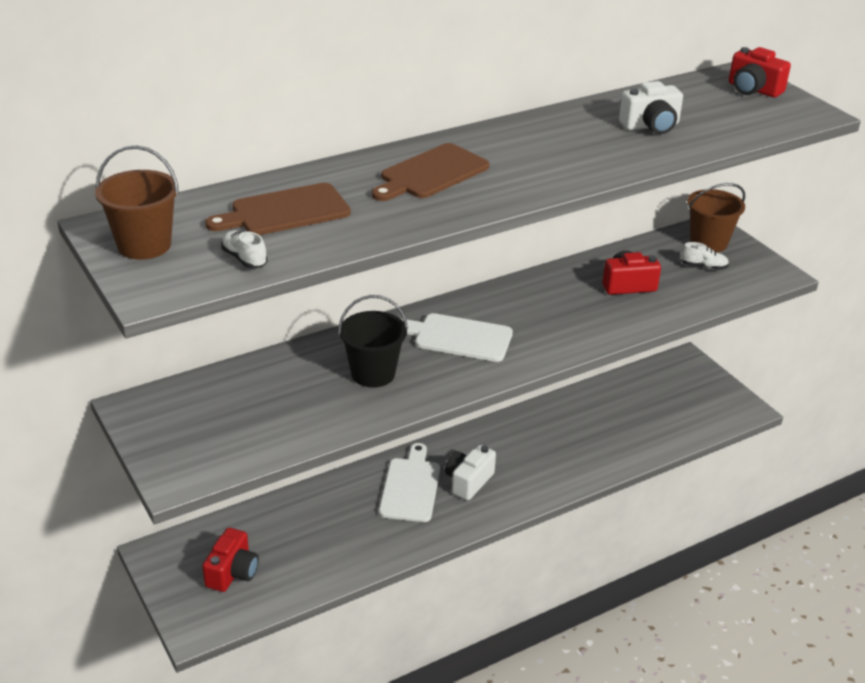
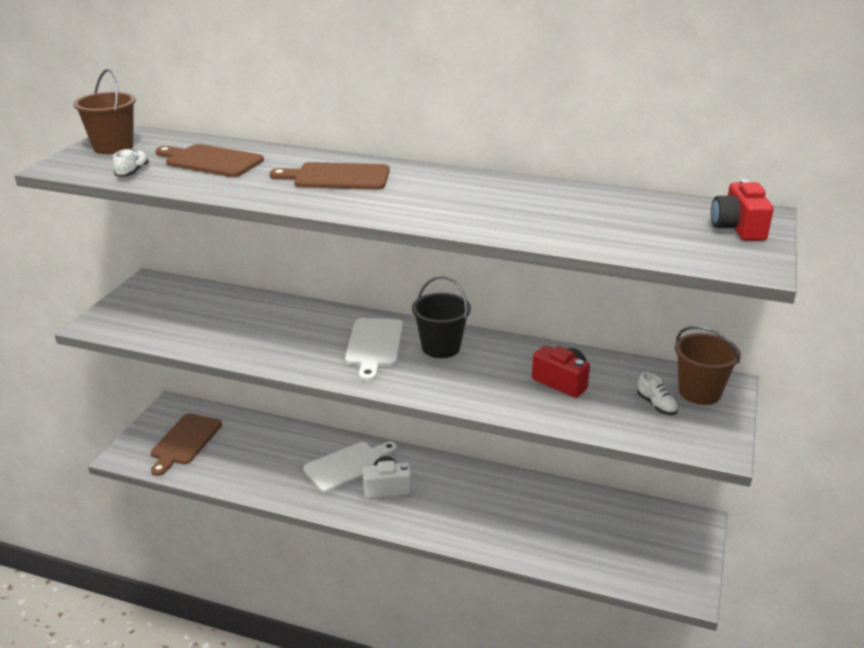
camera: 50 degrees right, 5 degrees down
(232, 572) = (185, 441): red camera -> brown cutting board
(373, 373) = (285, 335): black bucket -> black bucket (441, 347)
(458, 337) = (374, 345): white cutting board -> white cutting board turned 150 degrees counterclockwise
(651, 126) = (569, 214): white camera -> none

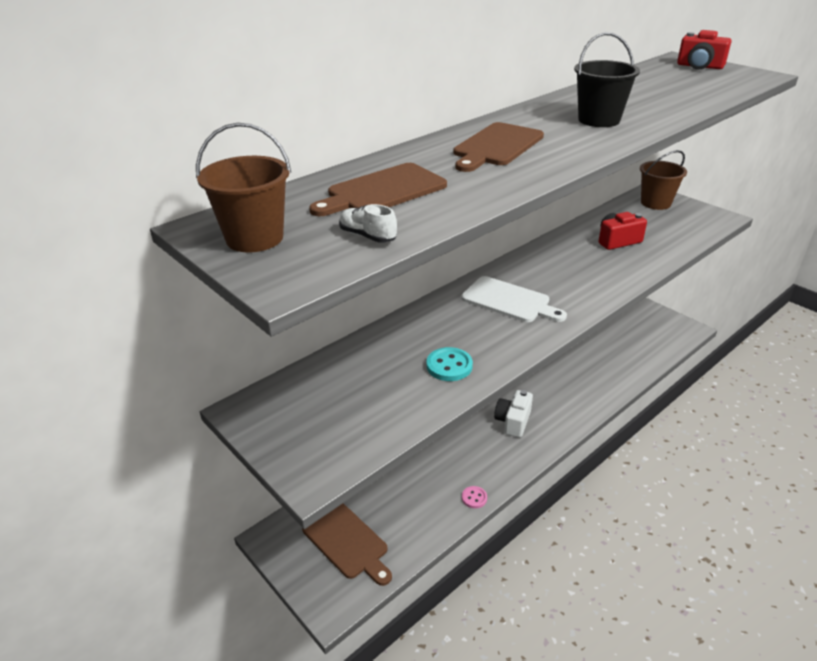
camera: 60 degrees left, 5 degrees up
(250, 341) = (449, 366): none -> turquoise button
(269, 492) = (474, 498): none -> pink button
(348, 465) = (469, 434): white cutting board -> none
(441, 347) = (535, 272): black bucket -> black bucket (599, 120)
(656, 405) = (664, 220): white shoe -> none

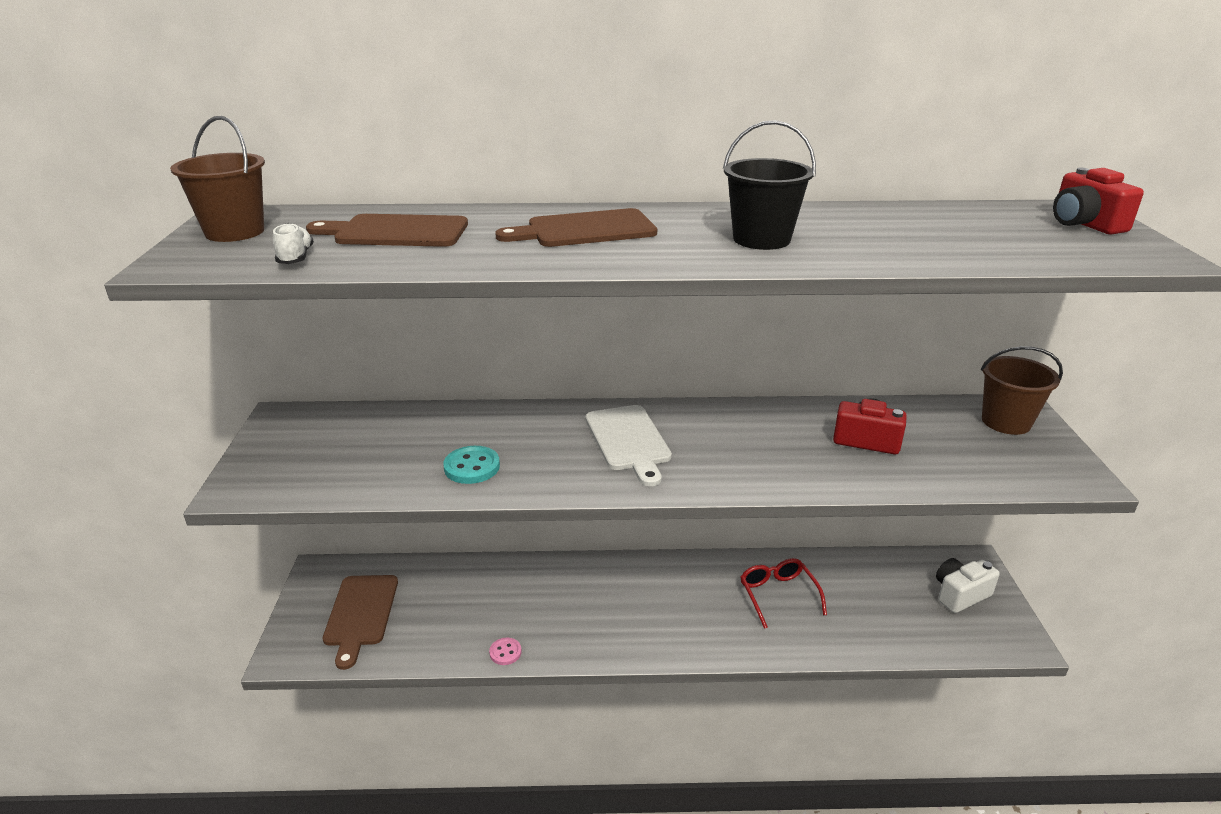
camera: 40 degrees right, 5 degrees down
(513, 421) = (641, 609): white camera -> white camera (960, 594)
(568, 370) = (778, 595): none -> red glasses

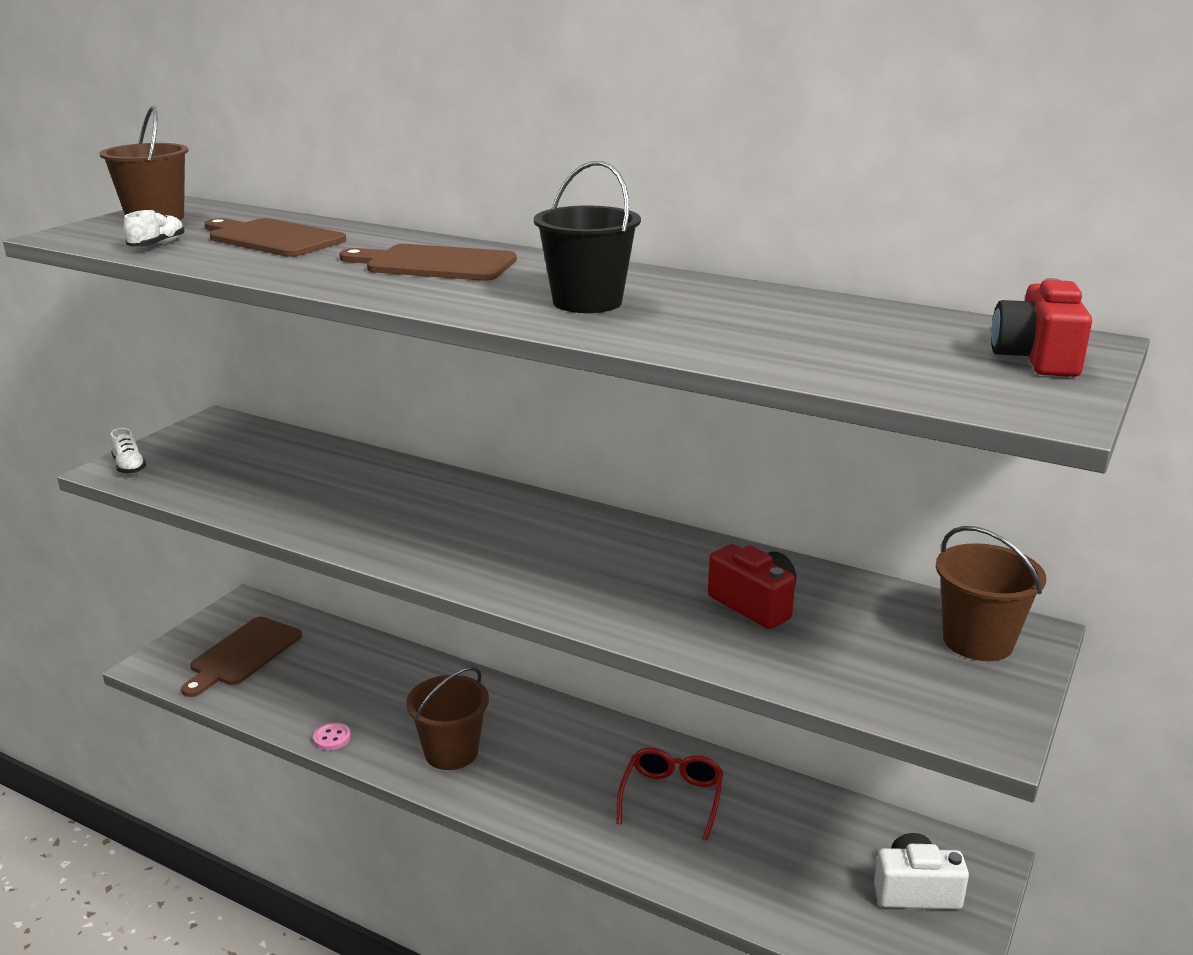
camera: 30 degrees right, 5 degrees down
(250, 482) = (129, 467): none -> white shoe
(472, 467) = (313, 507): turquoise button -> none
(605, 625) = (451, 752): none -> brown bucket
(628, 441) = (487, 528): white cutting board -> none

